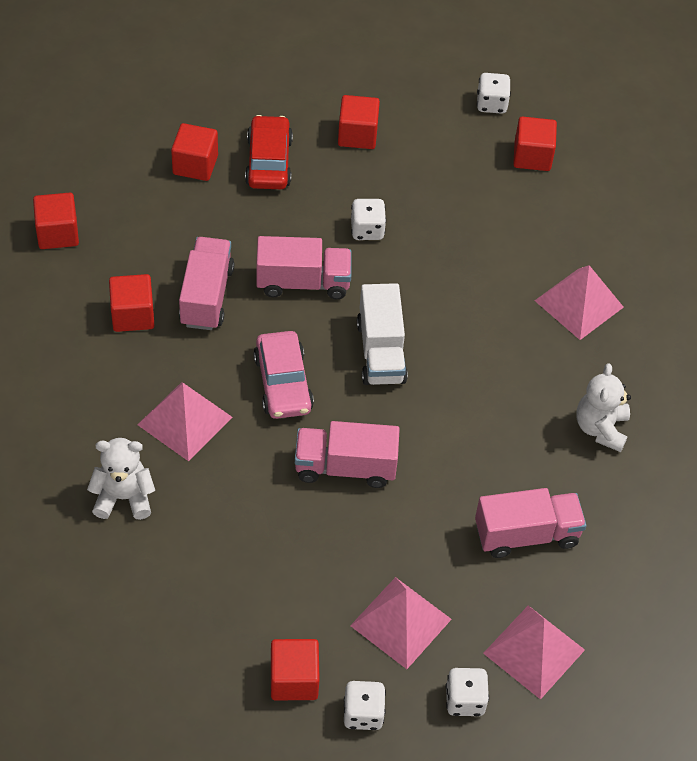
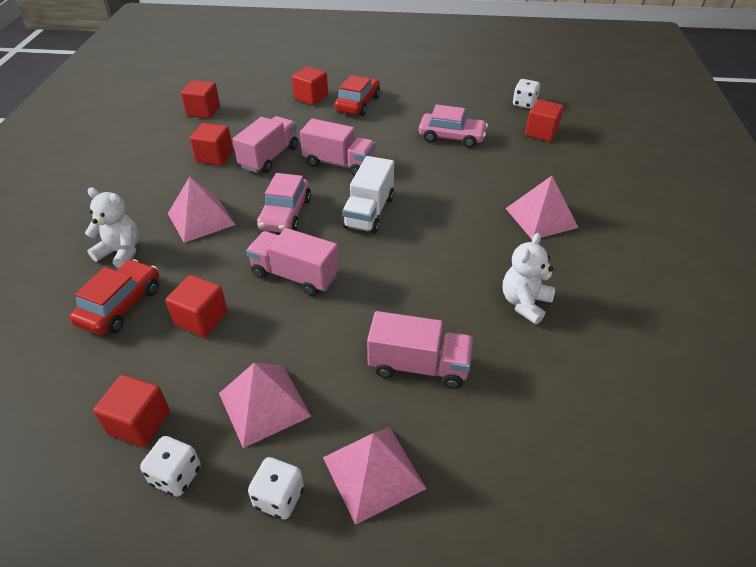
camera: 25 degrees right, 10 degrees down
(177, 564) = (121, 305): none -> red car
(357, 135) = (424, 102): red cube -> red cube (201, 319)
(367, 230) = (401, 146): white dice -> none
(423, 195) = (451, 137): none -> pink car

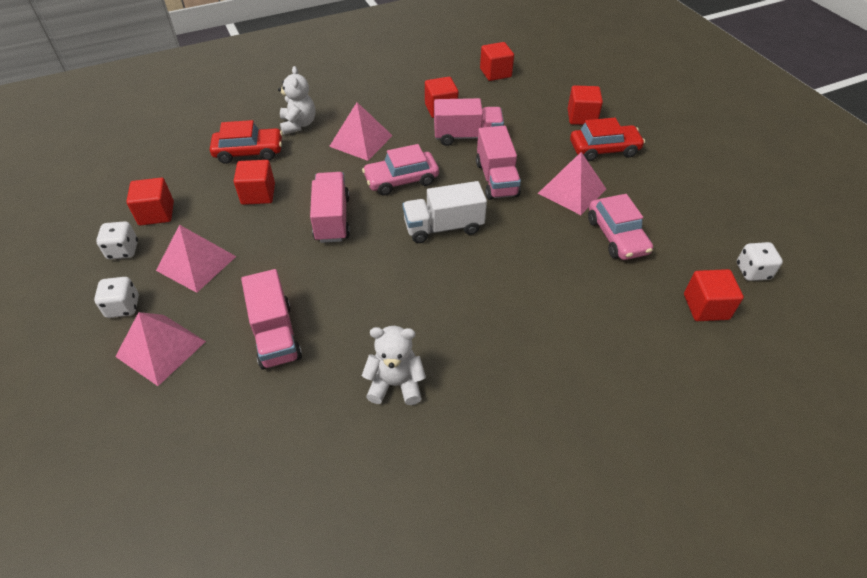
camera: 60 degrees right, 5 degrees up
(541, 217) = (539, 356): pink pyramid -> pink pyramid (572, 191)

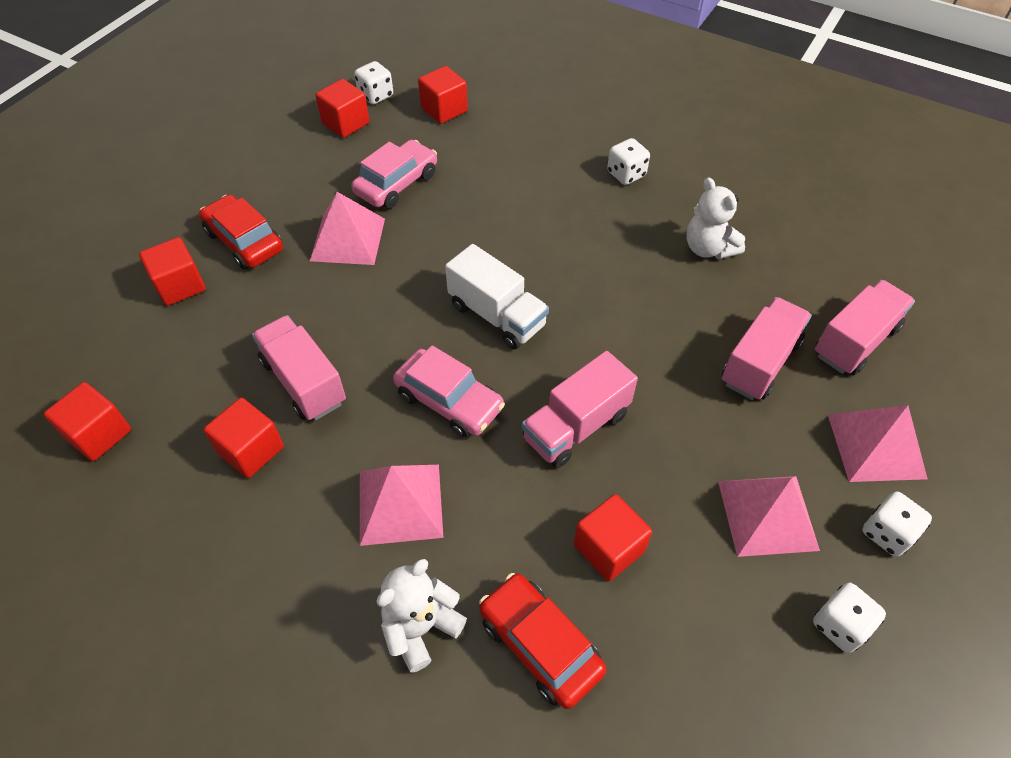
camera: 125 degrees left, 5 degrees up
(156, 213) = (756, 652): red cube -> red cube (345, 123)
(496, 179) = (375, 310): pink truck -> pink truck (855, 341)
(527, 387) = (626, 174): none -> white dice

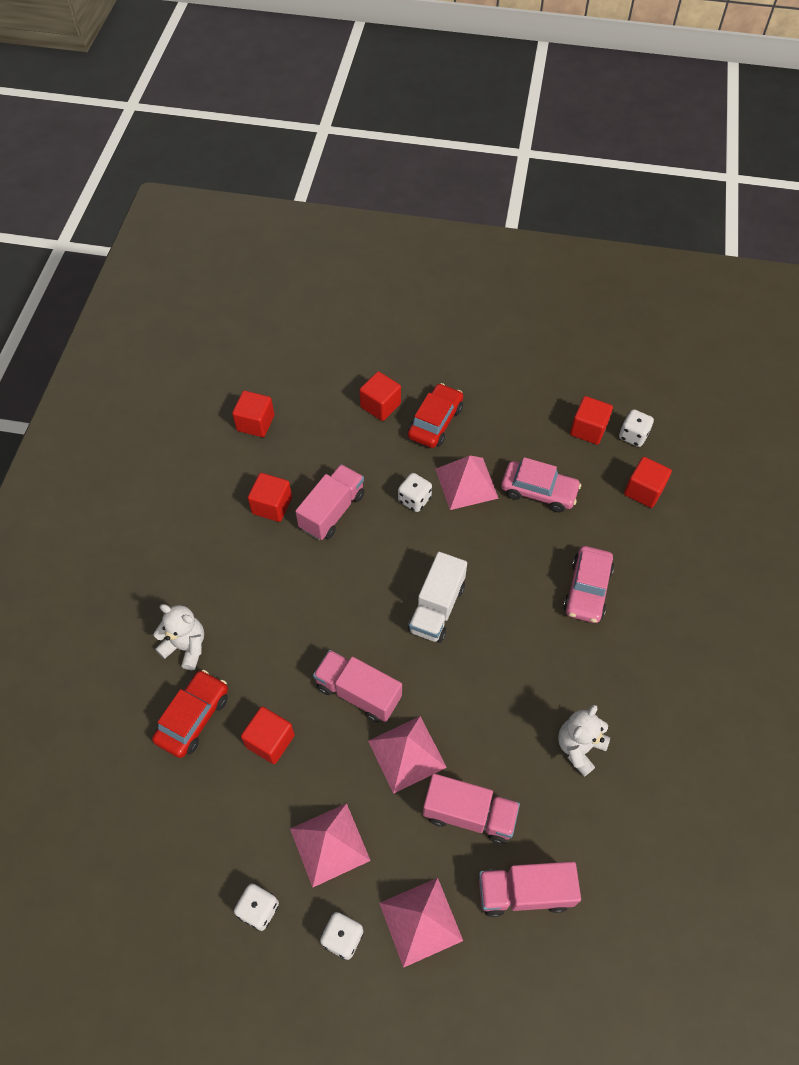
camera: 70 degrees right, 5 degrees up
(400, 504) = (262, 604): pink pyramid -> pink pyramid (407, 754)
(449, 401) = (349, 603): pink car -> pink car (587, 590)
(626, 174) = (638, 657): white dice -> white dice (414, 499)
(855, 341) = (524, 892): pink truck -> pink truck turned 150 degrees clockwise

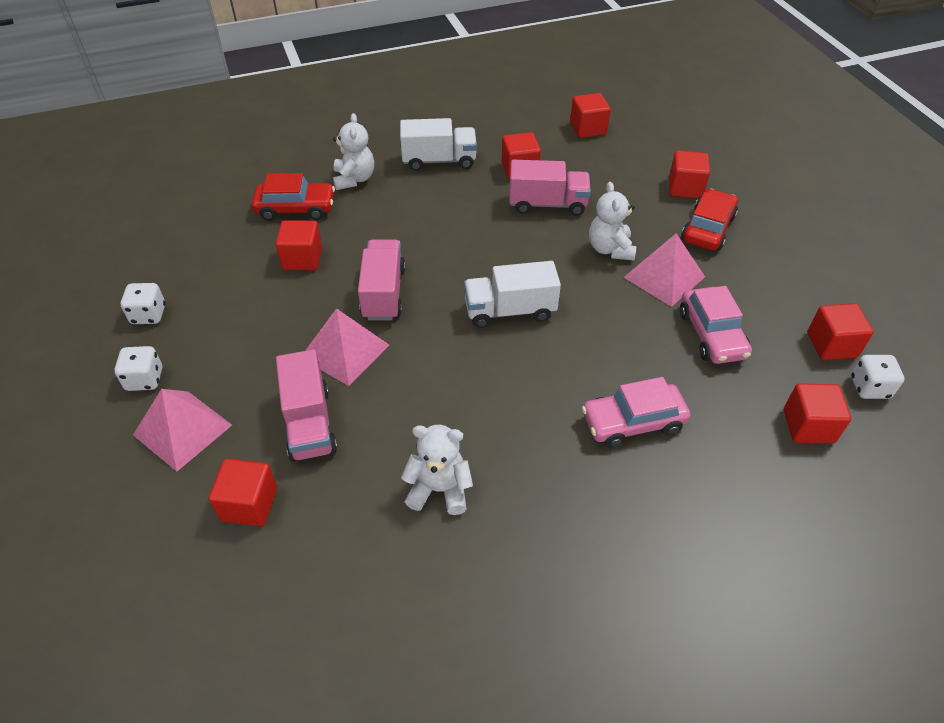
camera: 60 degrees right, 10 degrees down
(212, 562) = (439, 161): none -> white truck
(329, 844) = (228, 334): pink pyramid -> none
(414, 499) = (610, 249): white dice -> white teddy bear
(435, 422) = (707, 229): red car -> red car turned 60 degrees counterclockwise
(524, 892) = (249, 504): pink truck -> red cube

